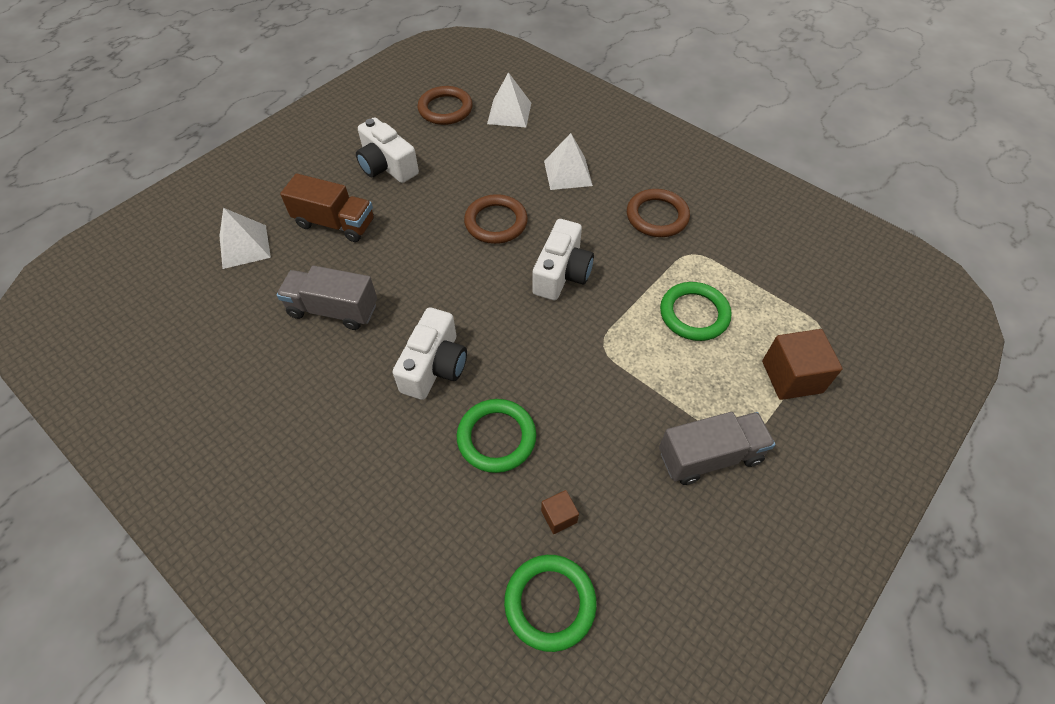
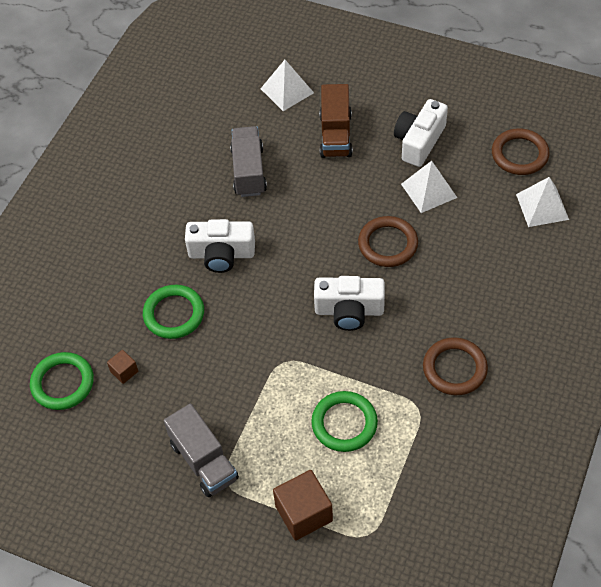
camera: 75 degrees right, 0 degrees up
(567, 173) = (479, 280): white pyramid -> white pyramid (429, 190)

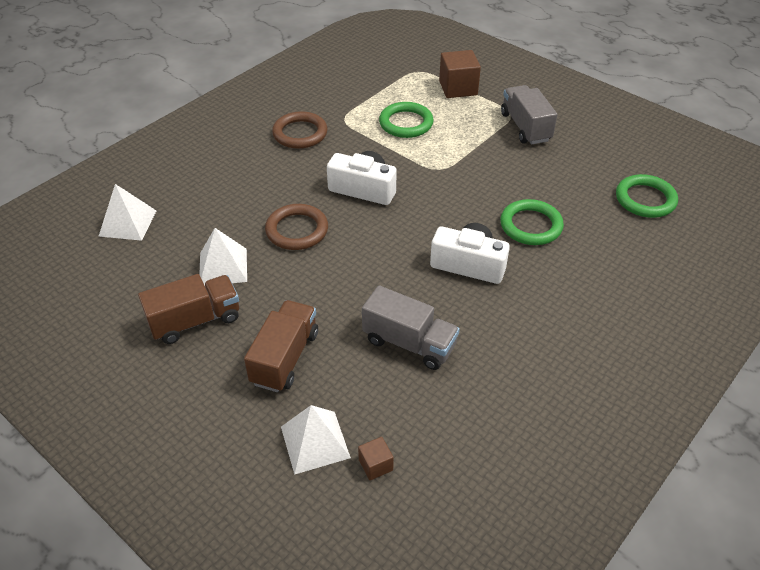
camera: 165 degrees left, 10 degrees down
(124, 371) = (585, 194): brown cube -> brown cube (375, 465)
(249, 171) = (409, 343): grey truck -> grey truck turned 75 degrees counterclockwise
(419, 141) = (195, 321): white camera -> brown truck
(519, 154) = (103, 276): brown ring -> none

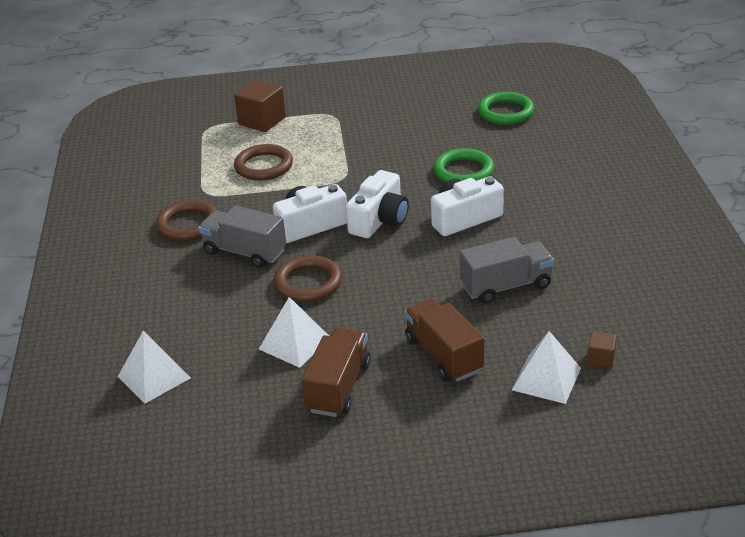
camera: 45 degrees left, 10 degrees down
(406, 123) = (264, 166): green ring -> brown ring
(411, 219) = (379, 220): none -> white camera
(525, 127) = (357, 117): grey truck -> grey truck (245, 252)

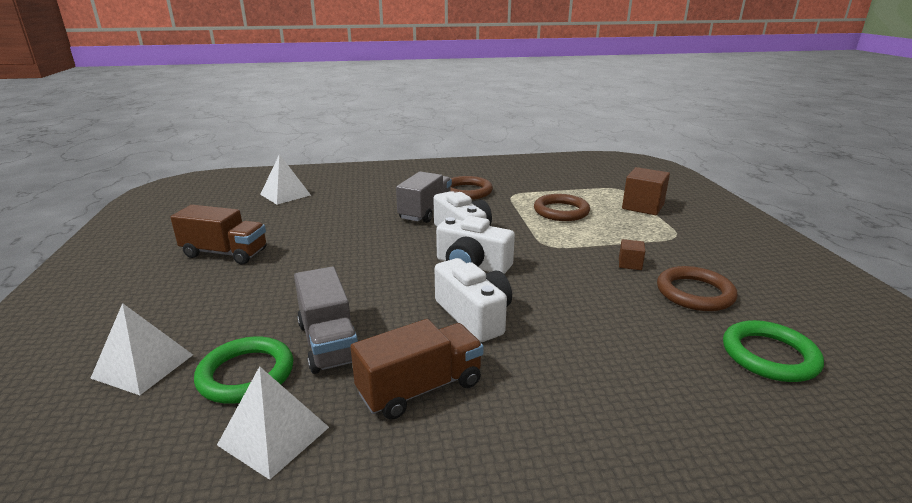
camera: 85 degrees right, 10 degrees down
(295, 343) = (293, 235): white pyramid -> white pyramid (273, 436)
(308, 283) = (374, 236): brown ring -> brown ring (695, 293)
(444, 355) = (231, 301): brown truck -> brown truck (420, 388)
(463, 171) = (583, 316): green ring -> green ring (246, 374)
(601, 359) = (143, 415): brown cube -> brown cube (630, 264)

